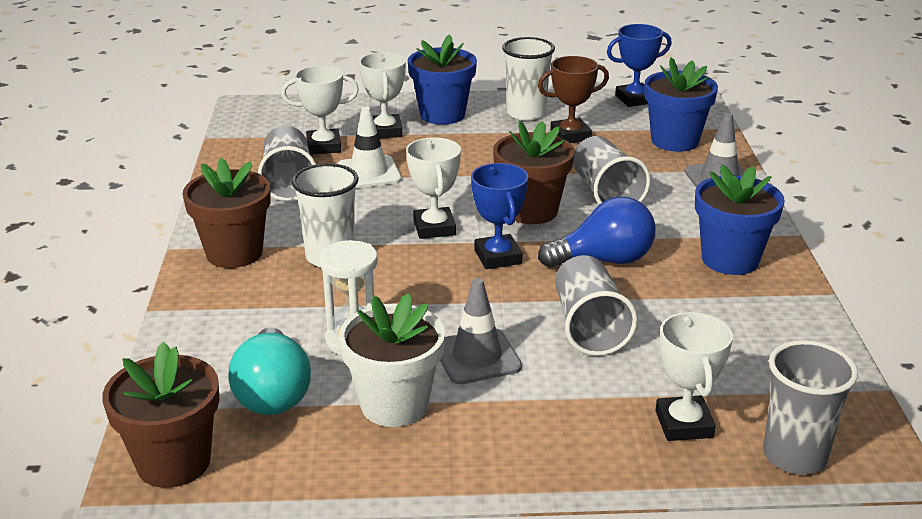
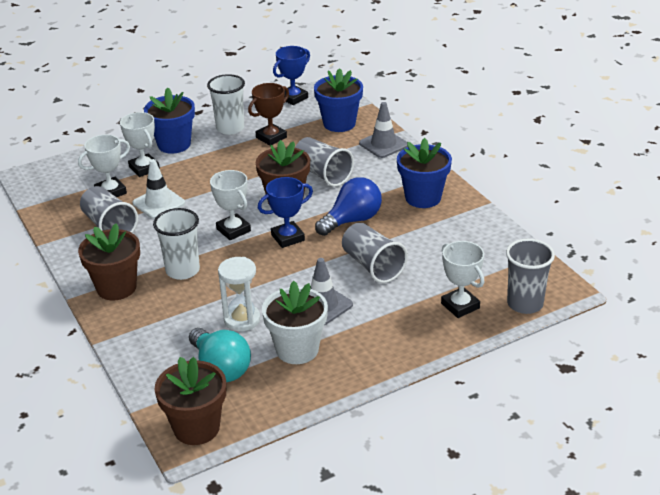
camera: 25 degrees left, 5 degrees up
(498, 257) = (288, 238): blue trophy -> blue trophy turned 75 degrees counterclockwise

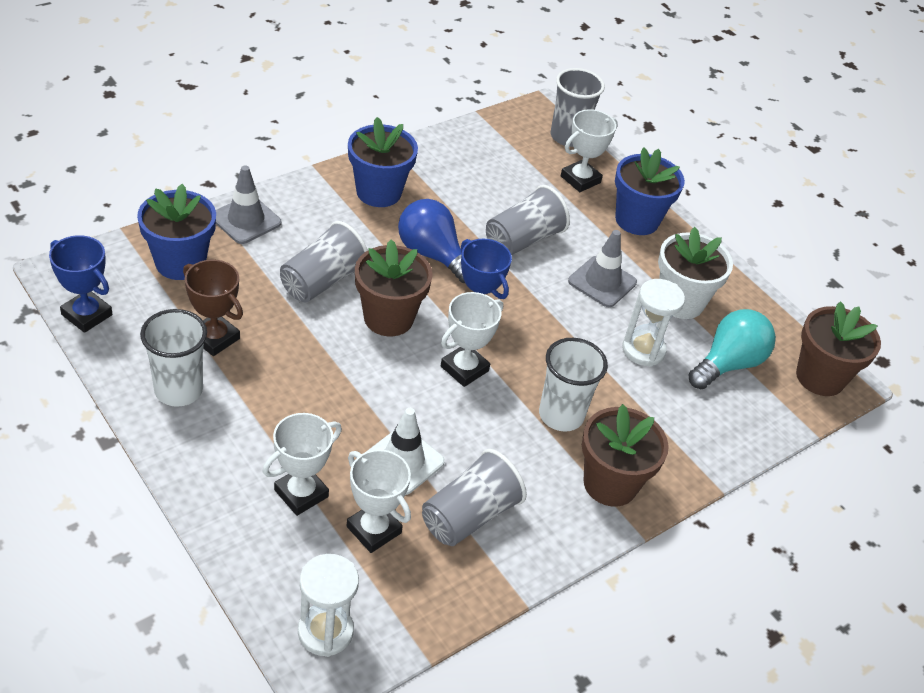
camera: 105 degrees left, 10 degrees up
(51, 176) = (325, 631): none -> white hourglass
(174, 144) = (225, 461): blue flower pot -> blue flower pot (637, 220)

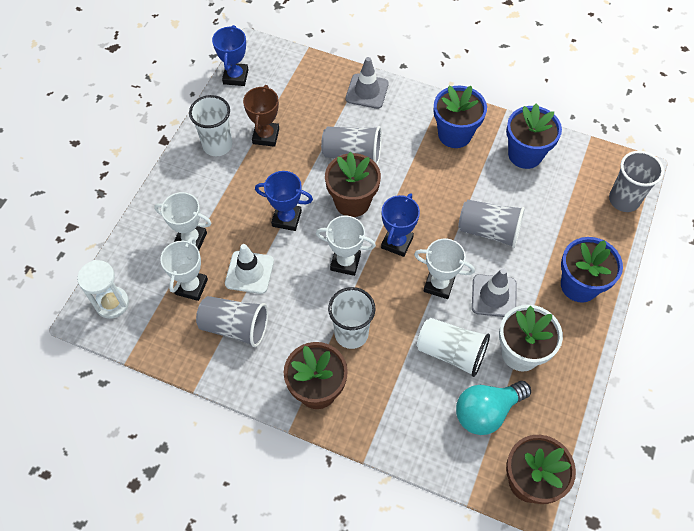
camera: 65 degrees right, 15 degrees up
(180, 263) = (306, 87): blue flower pot -> blue flower pot (525, 154)
(357, 385) = (286, 218): none -> blue trophy
(432, 254) = (427, 192): blue light bulb -> none
(580, 179) = (585, 231): white trophy -> white trophy (439, 284)
(643, 350) = (451, 352): white hourglass -> white cup
(728, 364) = (486, 412): turquoise light bulb -> turquoise light bulb turned 135 degrees clockwise

